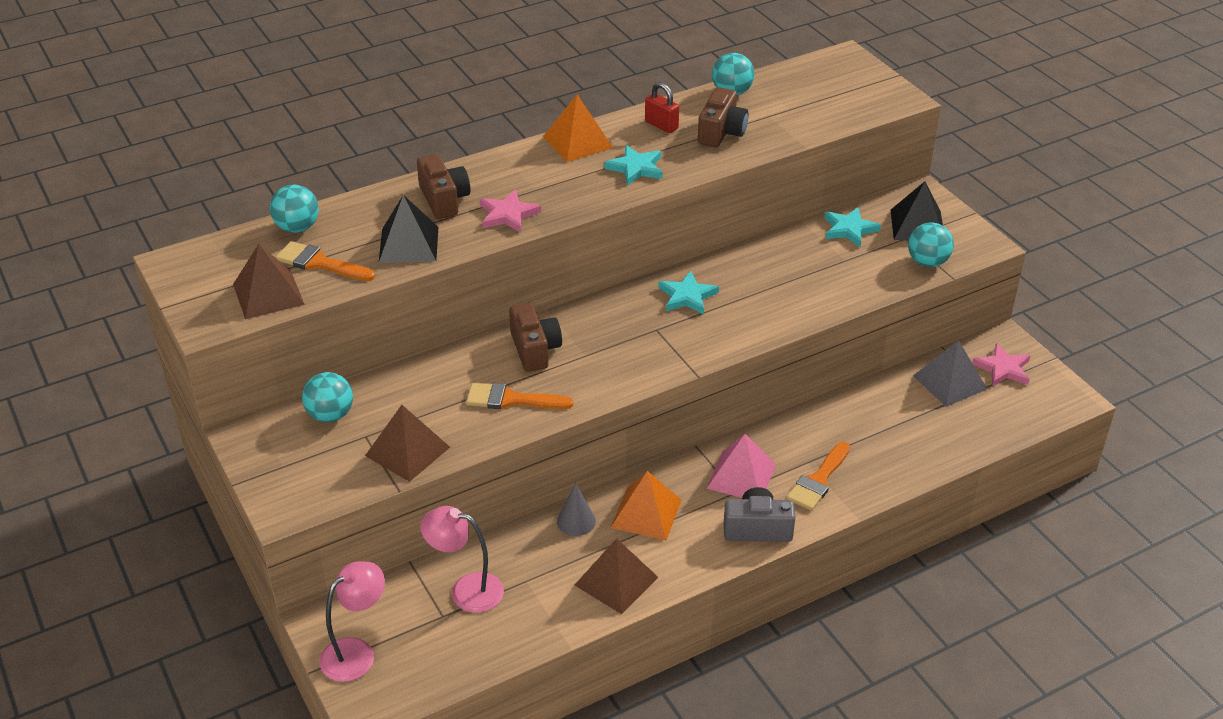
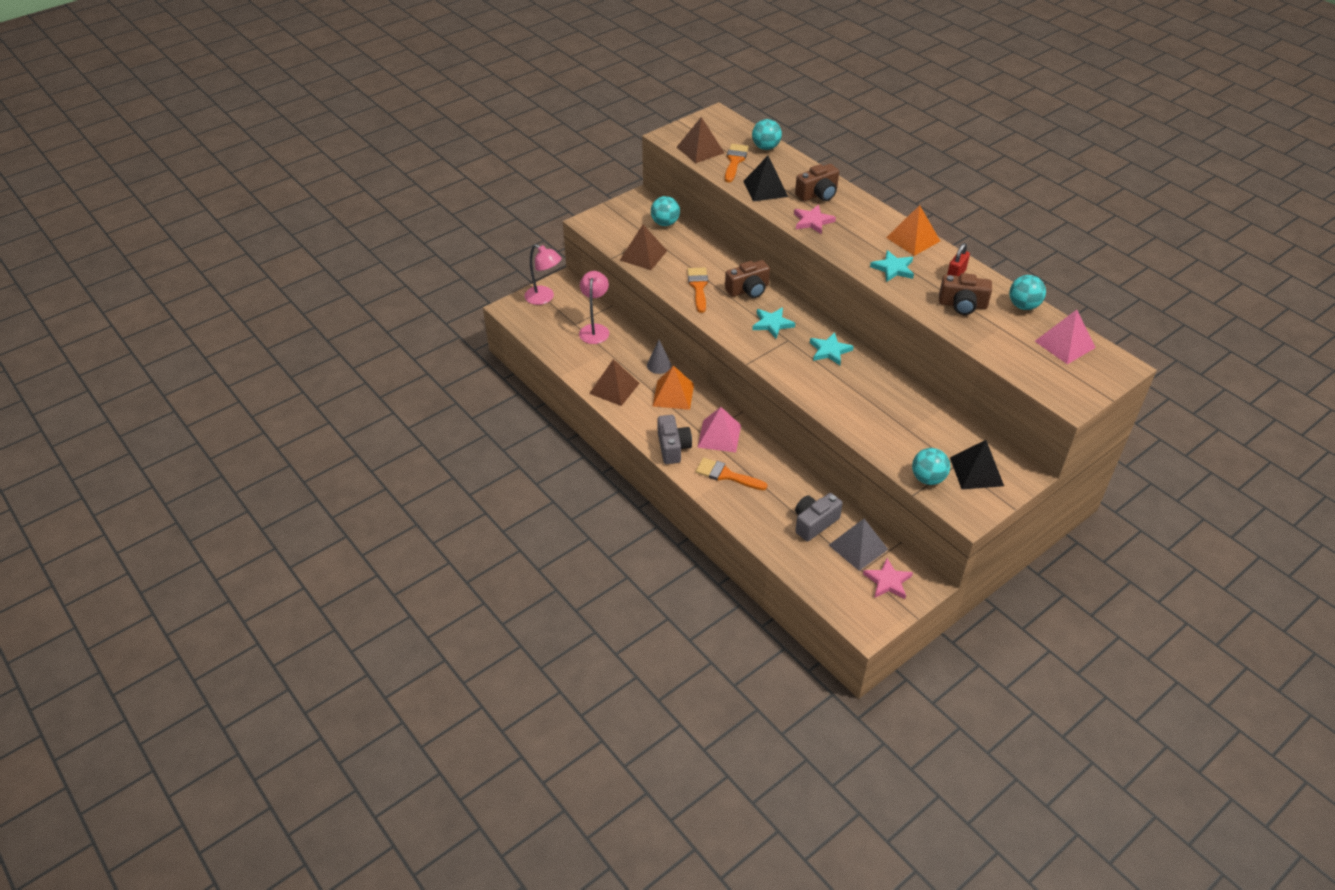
camera: 80 degrees right, 5 degrees up
(805, 81) = (1064, 344): none -> pink pyramid
(849, 229) = (951, 430): turquoise star -> turquoise star (772, 324)
(909, 412) = (814, 523): none -> grey camera

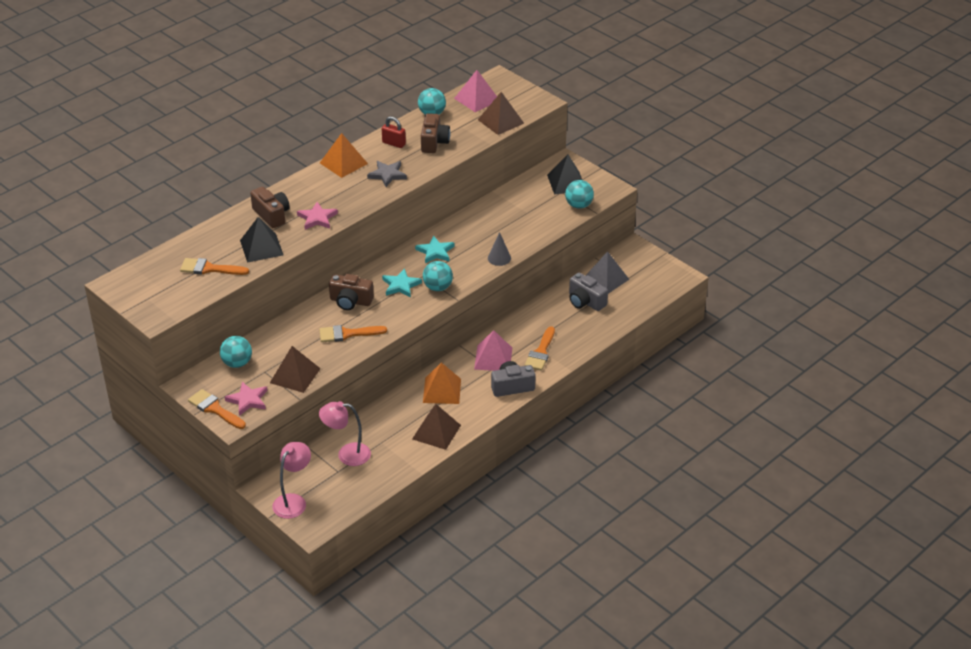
camera: 95 degrees left, 5 degrees down
(607, 212) = (214, 409): none -> orange brush
(659, 365) = (400, 403): grey cone -> grey cone (499, 258)
(700, 150) = (185, 293): brown pyramid -> brown pyramid (500, 121)
(748, 290) = (350, 301): brown camera -> brown camera turned 135 degrees clockwise
(765, 147) = (184, 249): turquoise ball -> turquoise ball (438, 287)
(888, 581) = (636, 265): pink star -> pink star (248, 400)
(893, 268) = (387, 175): turquoise star -> grey star

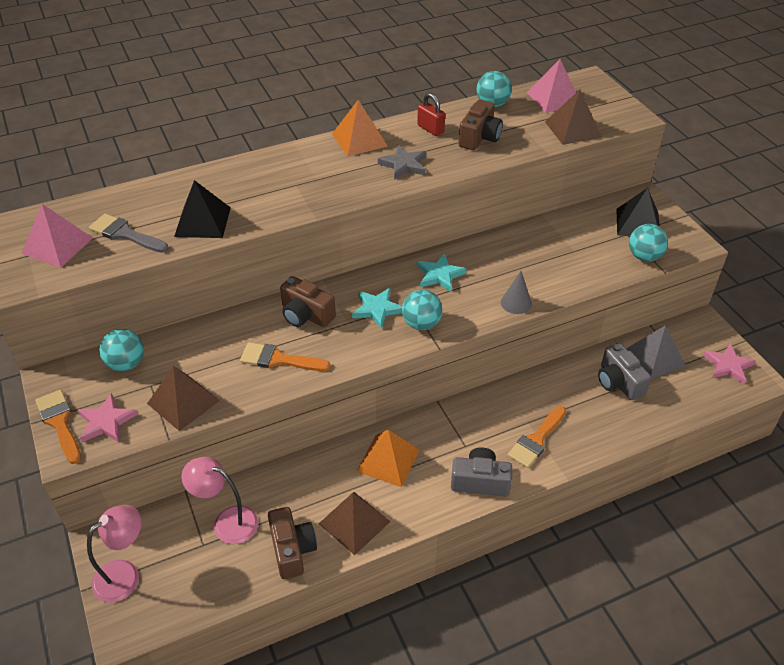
camera: 20 degrees right, 5 degrees up
(209, 269) = (125, 234): orange brush -> grey brush
(272, 215) = (240, 184): brown camera -> brown camera (292, 549)
(317, 218) = (290, 200): pink star -> pink star (728, 366)
(493, 358) = (471, 431): pink pyramid -> pink pyramid (57, 245)

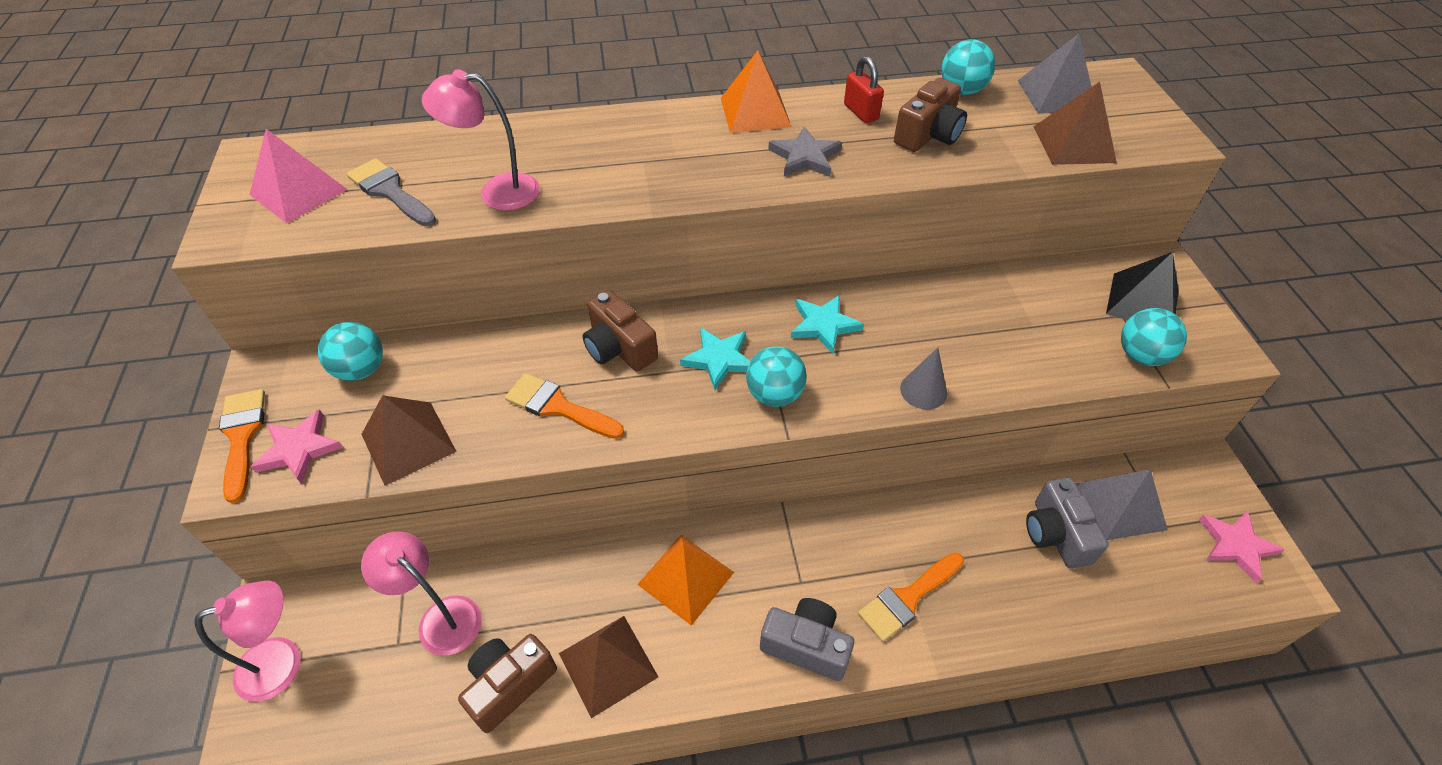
camera: 15 degrees right, 5 degrees up
(202, 221) = (497, 192): black pyramid -> pink lamp
(292, 549) = (509, 685): brown camera -> brown camera turned 135 degrees counterclockwise
(553, 98) = (1056, 95): pink pyramid -> grey pyramid

